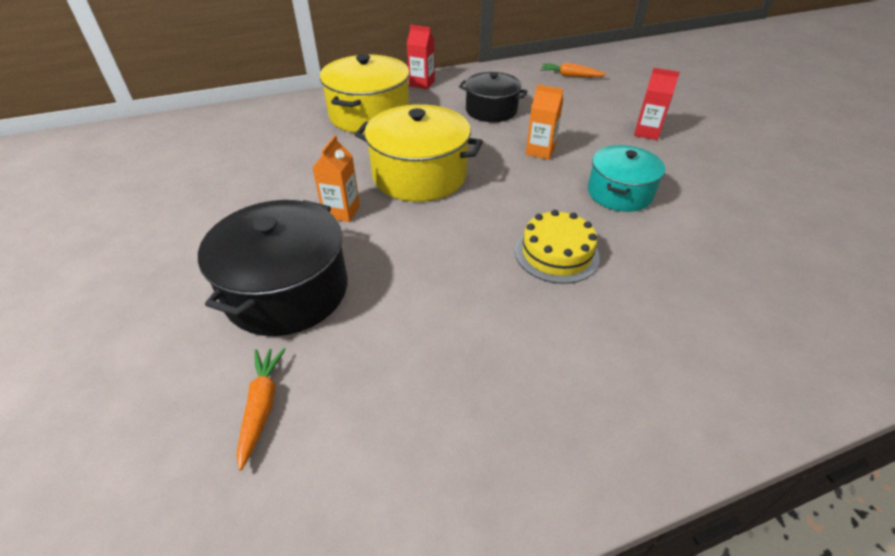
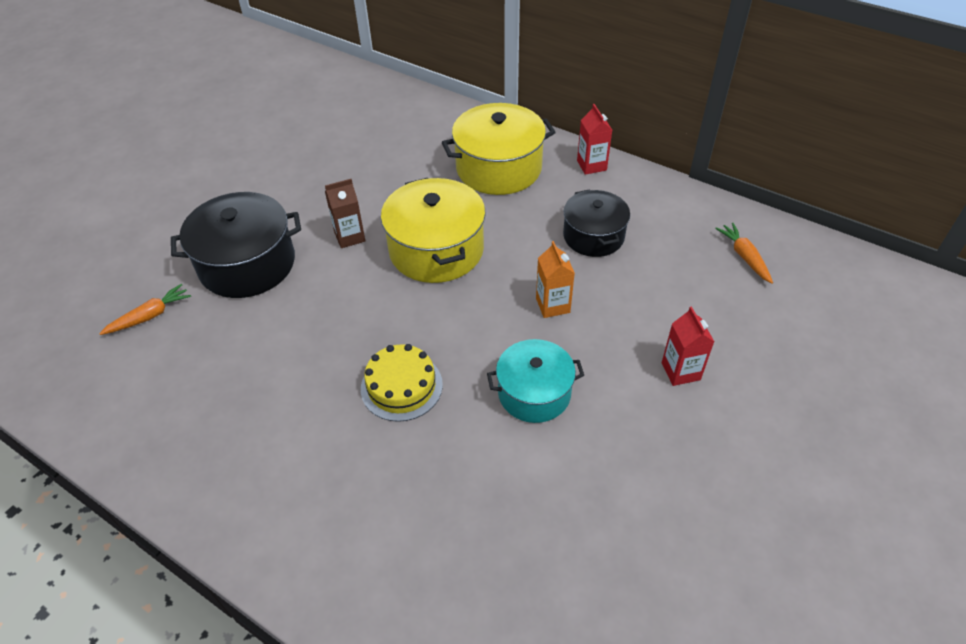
camera: 55 degrees right, 5 degrees up
(341, 211) = (349, 237): orange carton -> brown carton

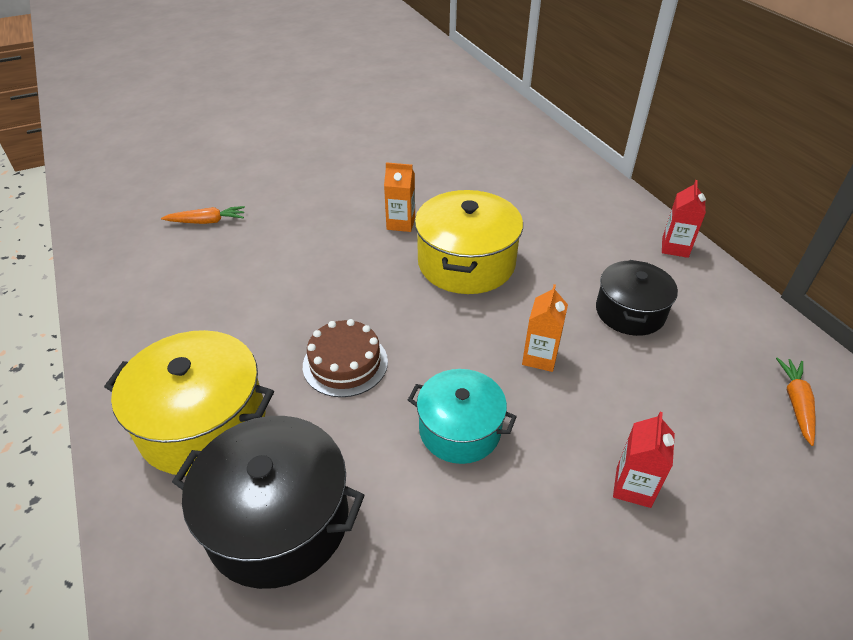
camera: 30 degrees right, 5 degrees down
(247, 264) = (305, 213): black pot -> black pot (278, 520)
(349, 237) = (401, 223): brown carton -> orange carton
(401, 386) = (345, 363): yellow cake -> brown cake
(499, 168) = (577, 217): yellow pot -> yellow pot (203, 423)

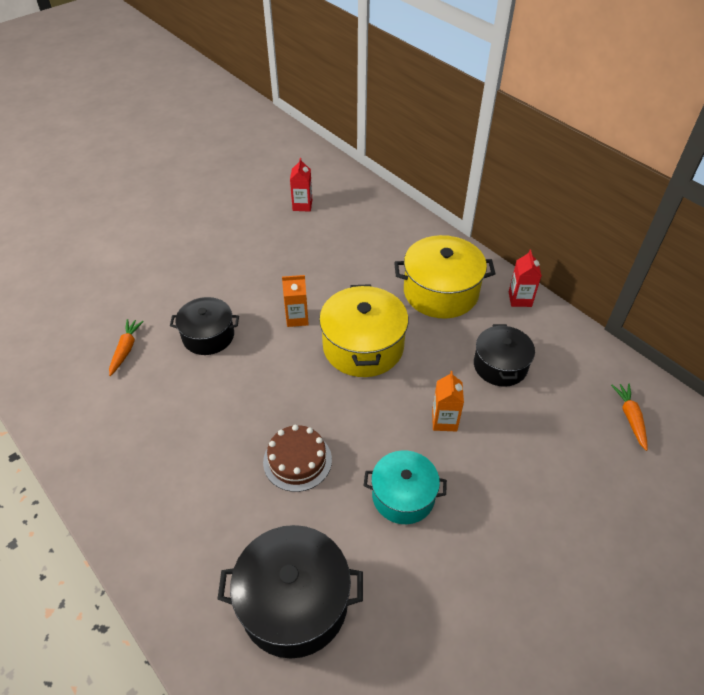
camera: 15 degrees left, 5 degrees up
(203, 423) = (204, 539): yellow pot -> yellow pot (440, 292)
(207, 221) = (126, 349): orange carrot -> orange carrot turned 60 degrees counterclockwise
(297, 224) = (208, 336): none -> black pot
(633, 487) = (536, 510): red carton -> red carton (302, 205)

